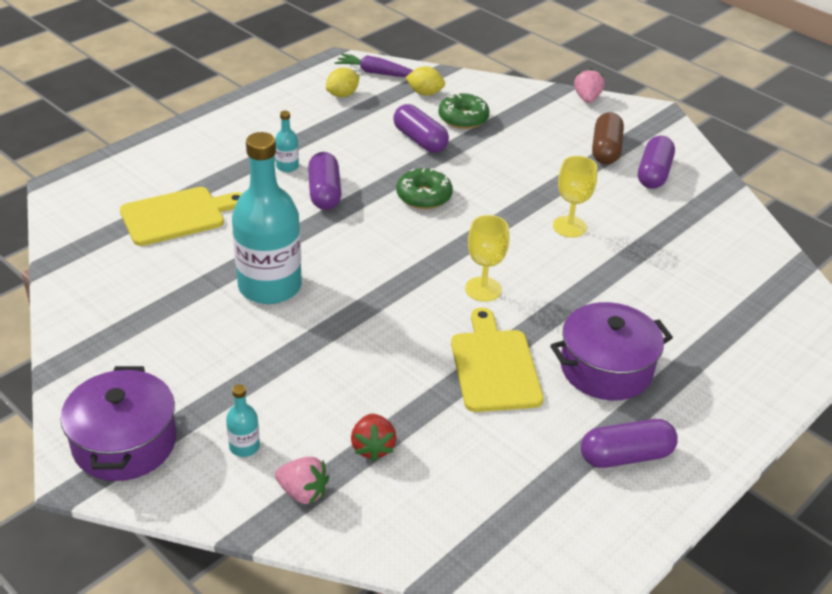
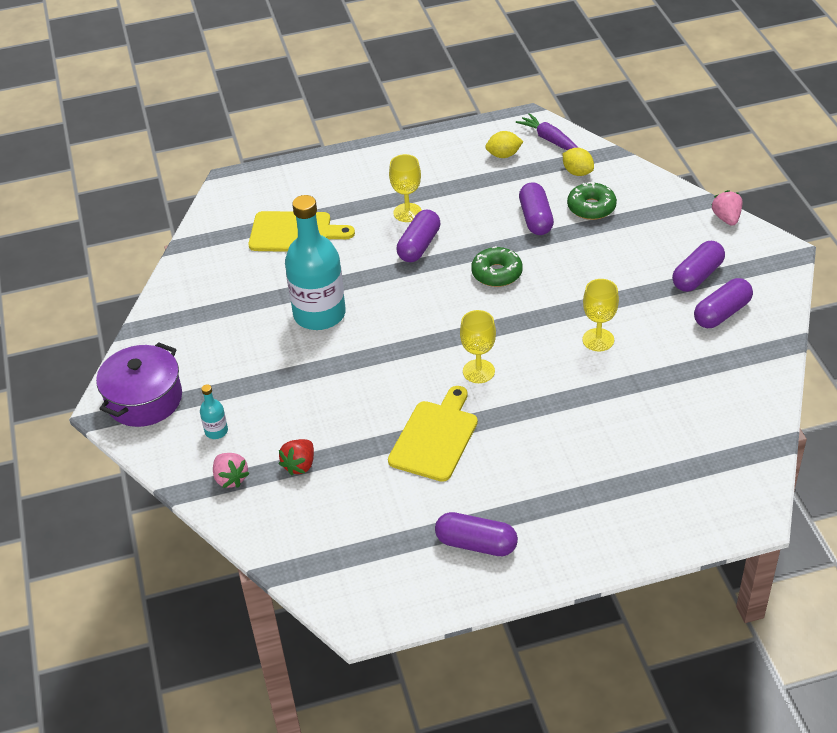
camera: 35 degrees right, 5 degrees up
(287, 166) = (407, 212): turquoise bottle -> yellow goblet
(587, 98) = (726, 218): pink strawberry -> pink strawberry turned 45 degrees counterclockwise
(605, 150) = (697, 276): brown capsule -> purple capsule
(606, 368) = (521, 471): purple pot -> none

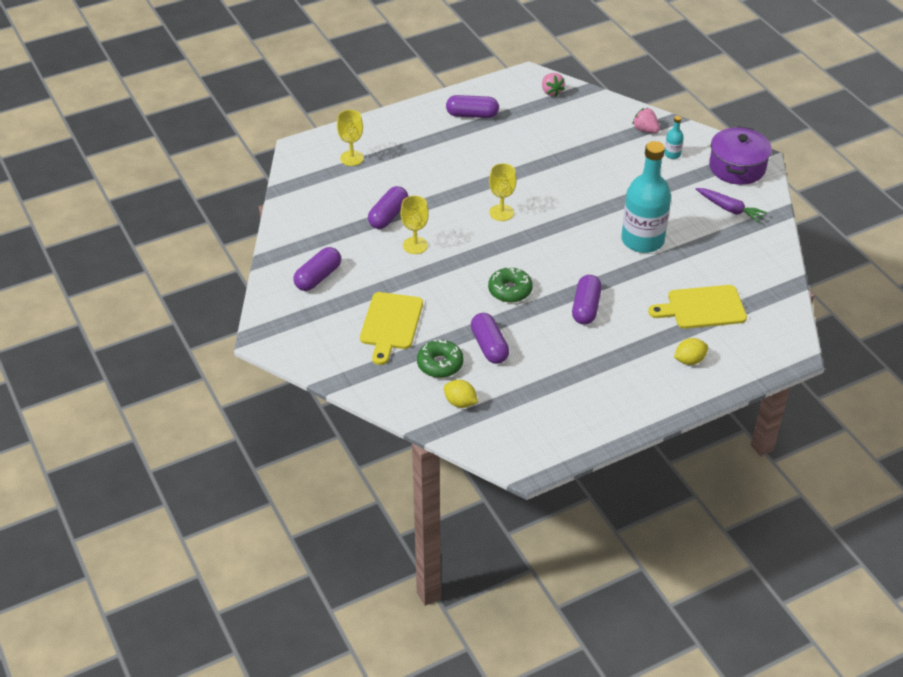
camera: 165 degrees right, 0 degrees up
(299, 465) = (603, 142): red strawberry -> none
(407, 212) = (609, 339): yellow goblet -> yellow goblet (352, 158)
(435, 437) = (518, 167): yellow cutting board -> yellow cutting board (391, 324)
(503, 155) = (539, 415): yellow lemon -> yellow lemon (689, 360)
(550, 140) = (496, 440): purple carrot -> purple carrot (729, 209)
(697, 276) = (339, 307): purple capsule -> purple capsule (388, 216)
(726, 218) = (313, 367): pink strawberry -> pink strawberry (551, 92)

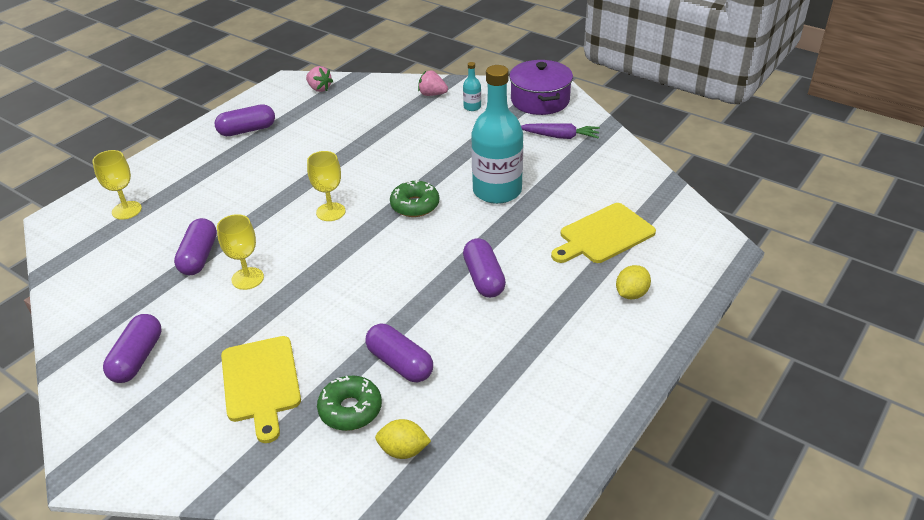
camera: 25 degrees left, 5 degrees down
(510, 290) = (387, 289): green donut -> green donut (415, 205)

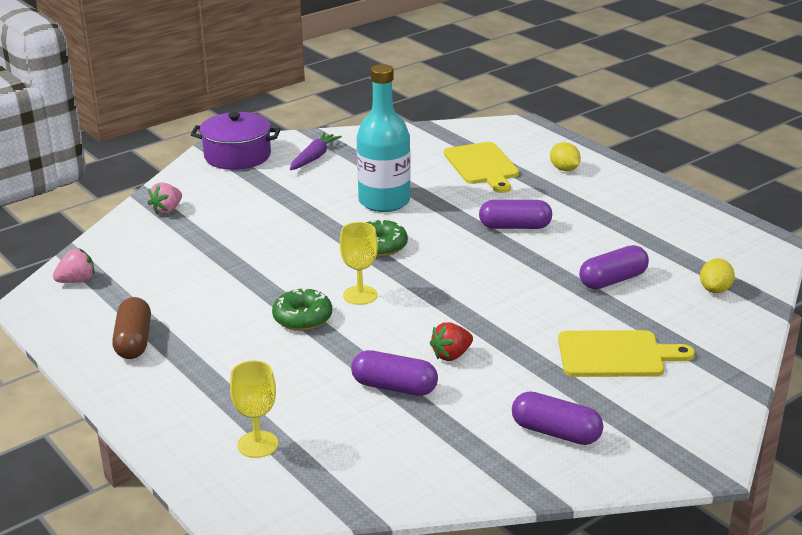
camera: 75 degrees left, 10 degrees down
(247, 130) = (134, 341): purple capsule -> brown capsule
(247, 278) = (451, 355): yellow goblet -> red strawberry
(350, 409) = (663, 310): green donut -> green donut (302, 318)
(472, 107) = (217, 192): turquoise bottle -> none

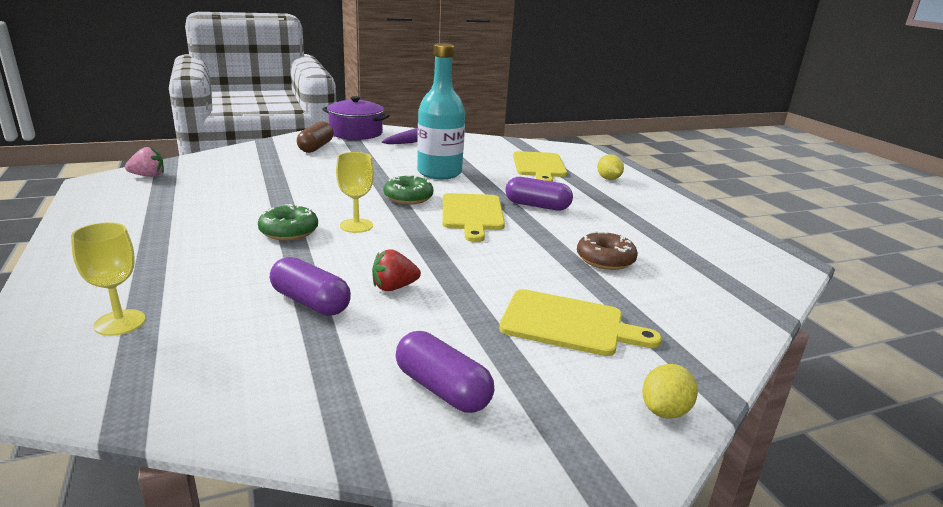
camera: 15 degrees right, 5 degrees down
(134, 341) = (132, 219): brown capsule -> brown capsule (316, 147)
(167, 210) = (269, 151): pink strawberry -> none
(459, 253) = (472, 214): none -> yellow cutting board
(613, 280) = (605, 259): purple capsule -> brown donut
(715, 290) = (712, 288): yellow lemon -> yellow lemon (665, 410)

